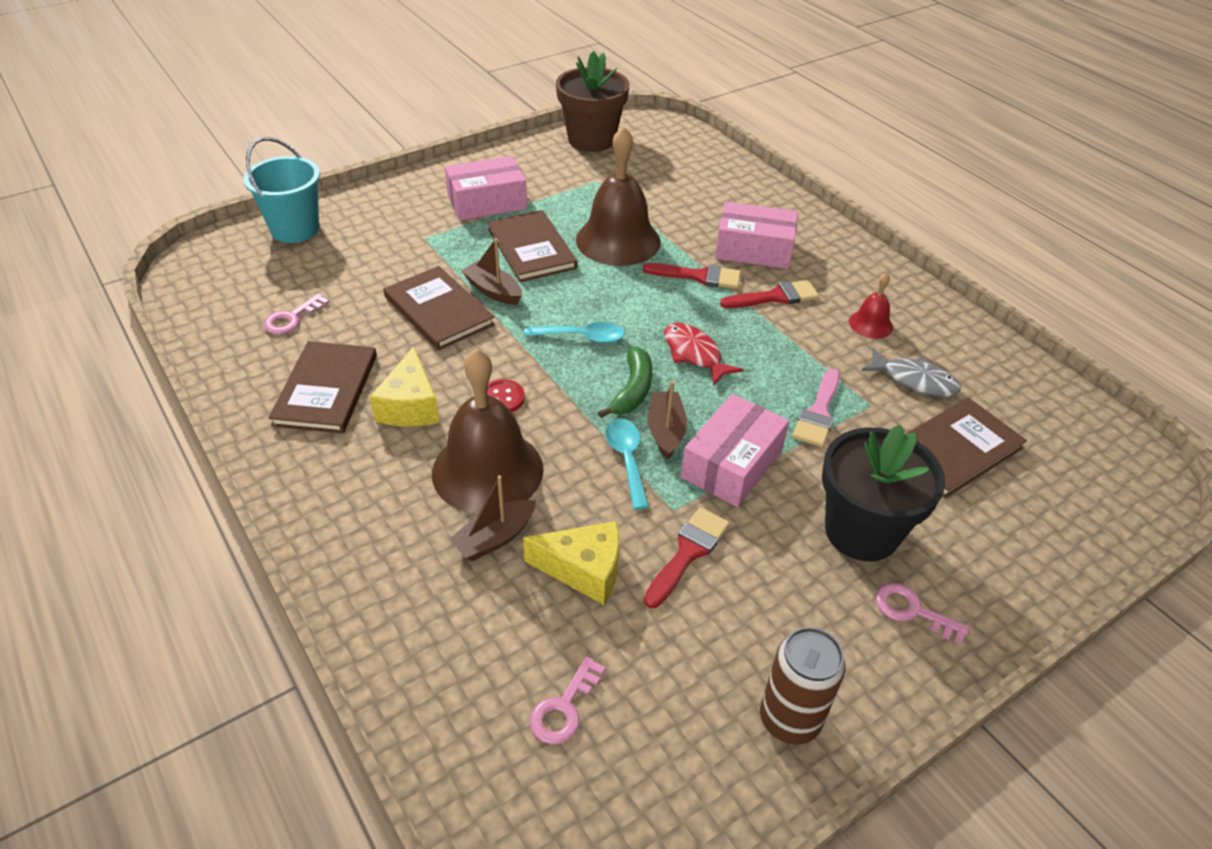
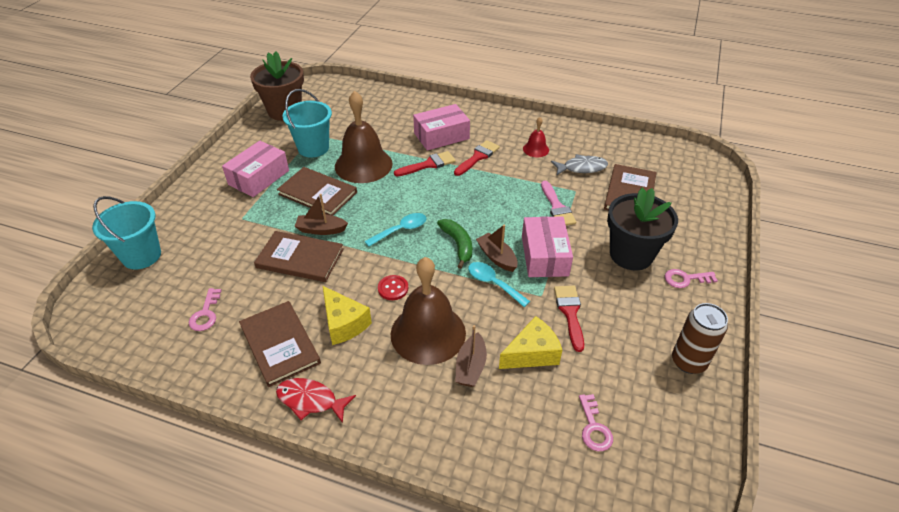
camera: 35 degrees left, 0 degrees up
(580, 195) = (313, 148): none -> turquoise bucket
(694, 354) = (469, 208): red fish -> red fish (310, 400)

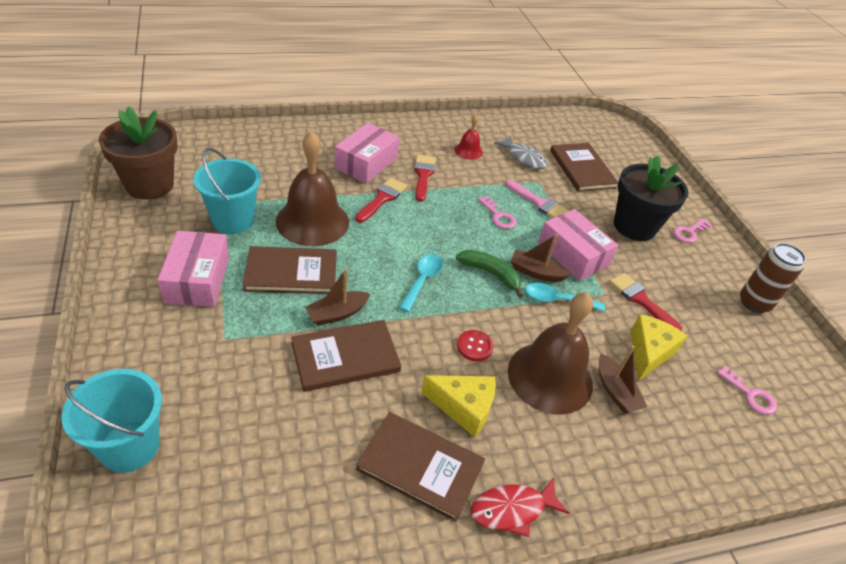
camera: 40 degrees left, 0 degrees up
(205, 314) = (297, 477): pink key -> pink key (498, 216)
(581, 168) = (524, 157): grey fish -> grey fish turned 90 degrees clockwise

